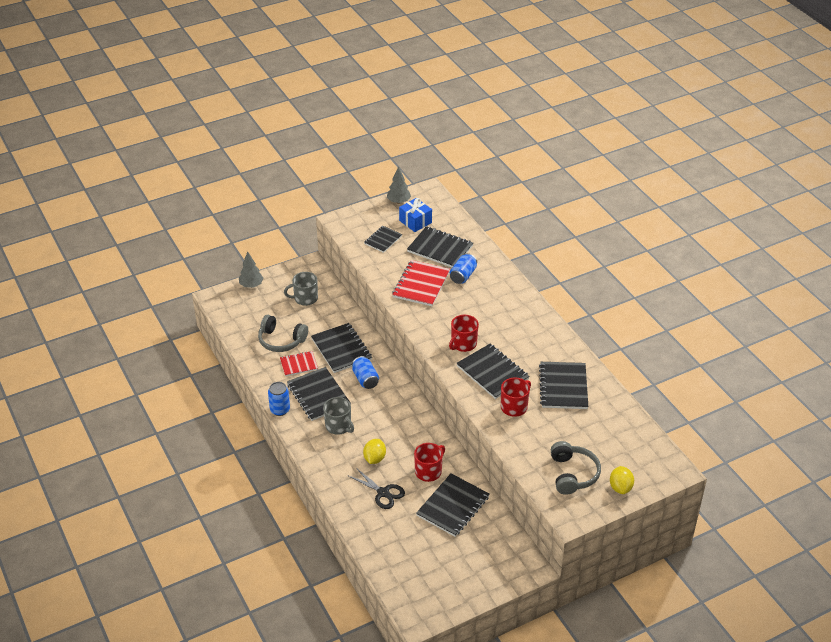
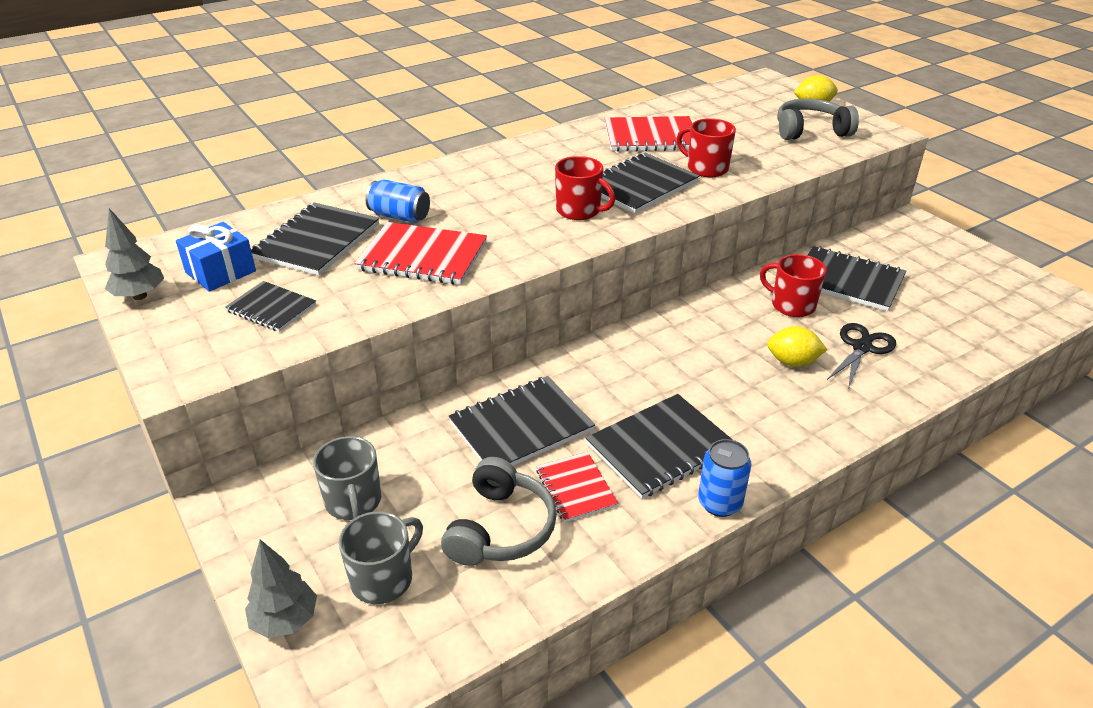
camera: 95 degrees left, 5 degrees down
(339, 426) = (734, 411): grey mug -> grey mug (383, 578)
(365, 379) = (601, 387): blue can -> none
(563, 387) = (650, 137): black notebook -> red notebook

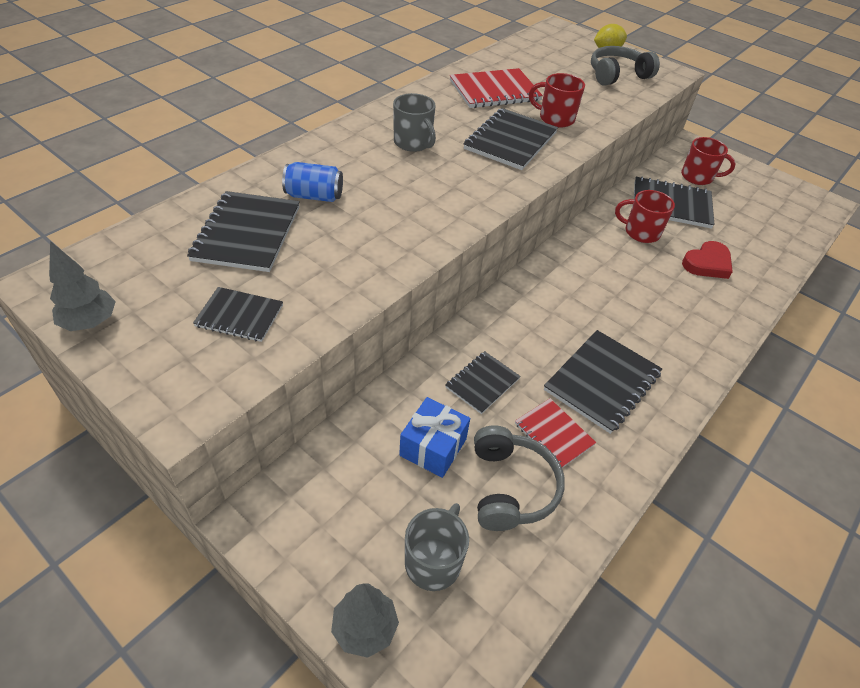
camera: 20 degrees left, 10 degrees up
(220, 272) = (165, 281): blue gift -> blue gift (433, 447)
(353, 502) = (371, 489): grey mug -> grey mug (413, 143)
(422, 256) = (358, 237): red notebook -> none
(521, 426) = (482, 383): black notebook -> black notebook, size x0.60
(579, 211) = (473, 172): red mug -> red mug (698, 177)
(719, 503) = (669, 424): blue can -> none
(792, 362) = (664, 284): yellow lemon -> none
(861, 347) = (707, 263): black scissors -> red heart

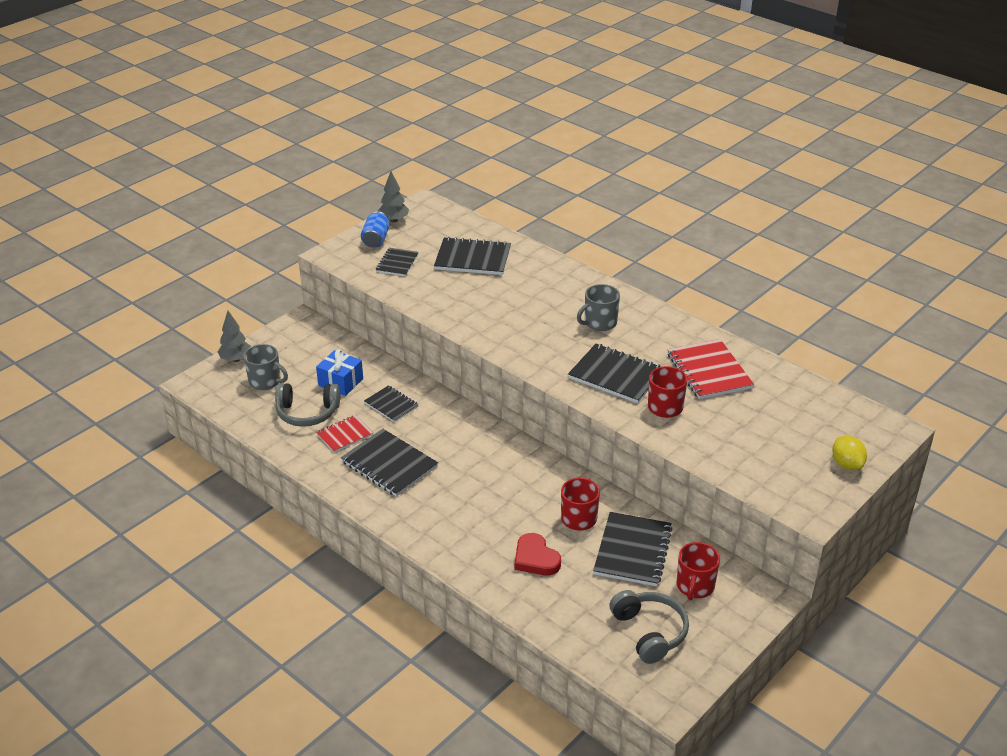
camera: 95 degrees right, 10 degrees down
(314, 196) = (517, 280): blue can -> blue can (376, 239)
(617, 75) = (782, 464): grey headphones -> grey headphones (649, 632)

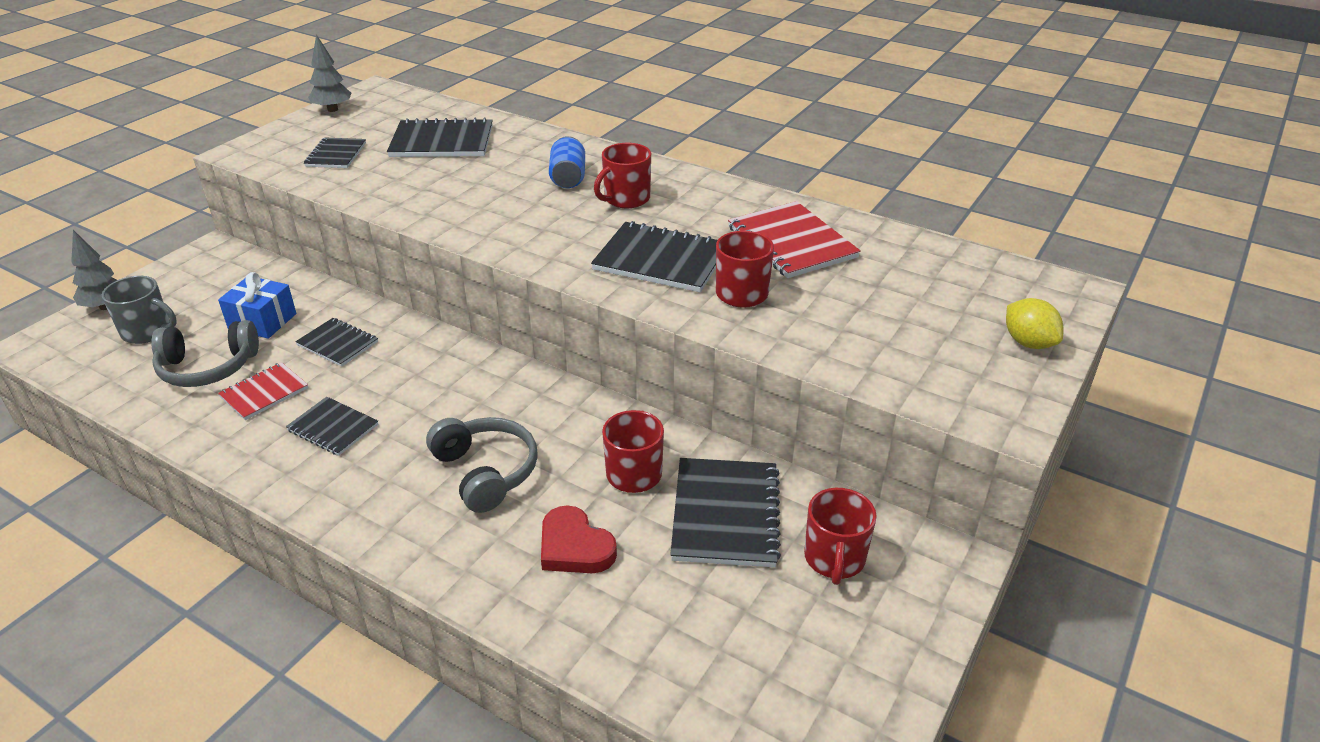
camera: 10 degrees left, 0 degrees up
(376, 239) = (307, 131): blue can -> blue can (568, 178)
(389, 464) = (333, 428): black notebook -> black notebook, size x0.60
(599, 323) = (626, 199): grey mug -> red mug
(649, 632) = (781, 649): grey headphones -> grey headphones (486, 472)

